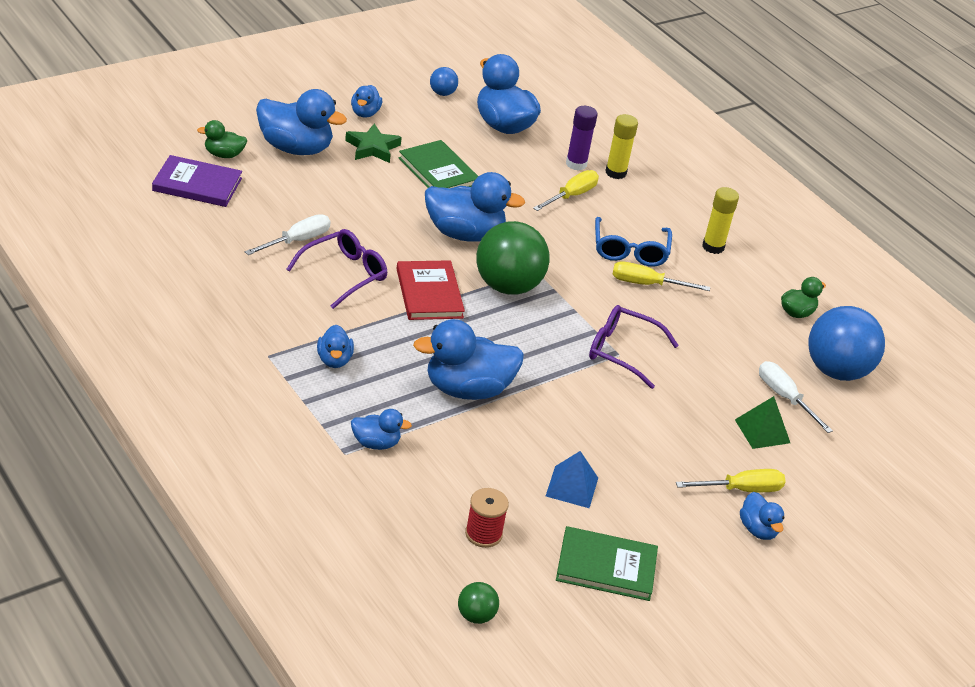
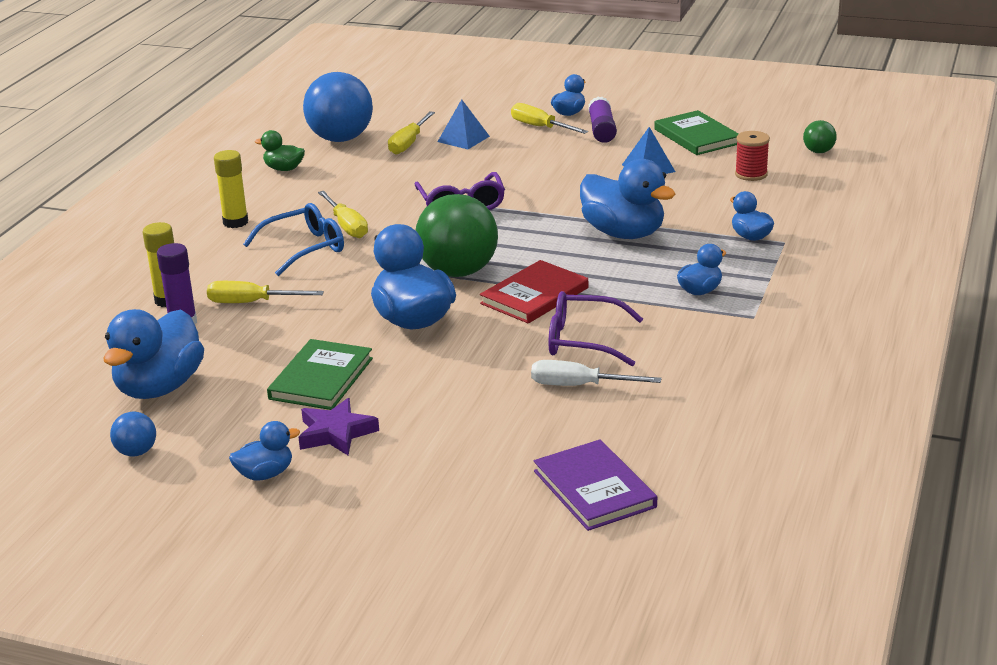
camera: 120 degrees left, 10 degrees down
(224, 155) = (510, 508): green duck -> none
(295, 148) = (417, 474): blue duck -> none
(372, 148) = (336, 433): green star -> purple star
(692, 521) = (602, 130): none -> purple glue stick
(762, 431) = (463, 139): green pyramid -> blue pyramid
(784, 397) = (408, 143): white screwdriver -> yellow screwdriver

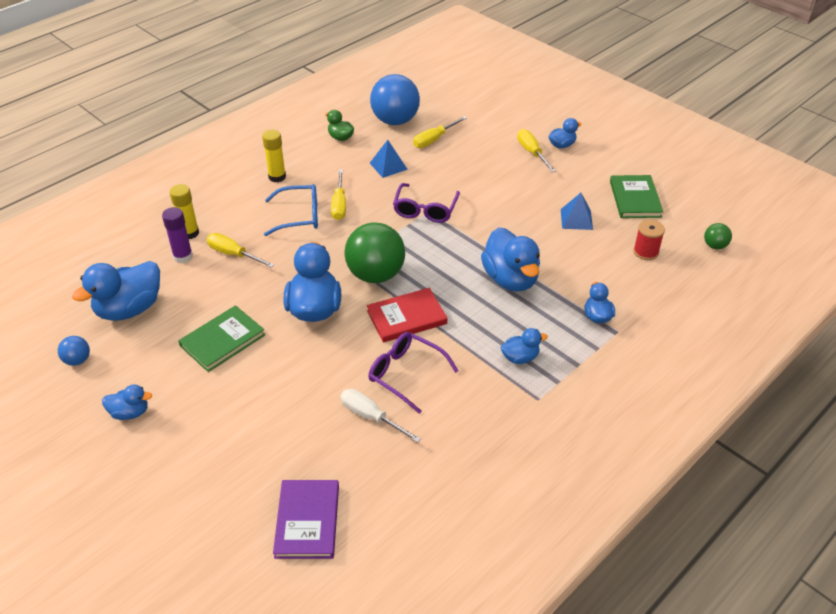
camera: 25 degrees right, 15 degrees up
(336, 433) = (195, 394): purple star -> none
(463, 139) = (472, 147): blue pyramid -> blue pyramid (388, 166)
(602, 130) = (572, 169): purple glue stick -> none

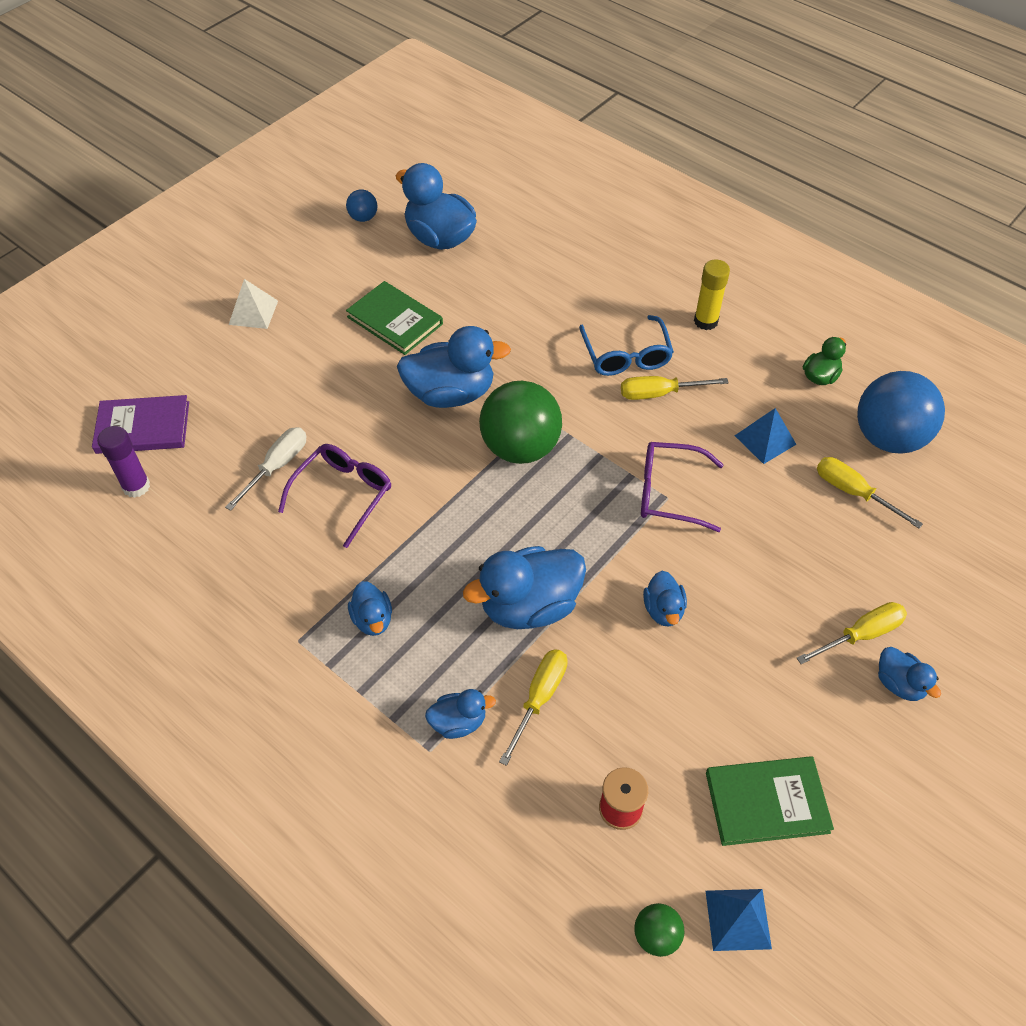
camera: 85 degrees right, 10 degrees up
(130, 413) = (292, 270): blue duck -> blue duck (663, 610)
(178, 441) = (253, 312): none -> white pyramid
(183, 256) = (531, 262): purple glue stick -> purple glue stick (136, 486)
(189, 233) = (574, 260): yellow glue stick -> none
(233, 254) = (541, 305): yellow screwdriver -> yellow screwdriver (539, 698)
(406, 317) = (442, 487): red book -> none
(576, 219) = (688, 701): blue pyramid -> blue pyramid (738, 919)

